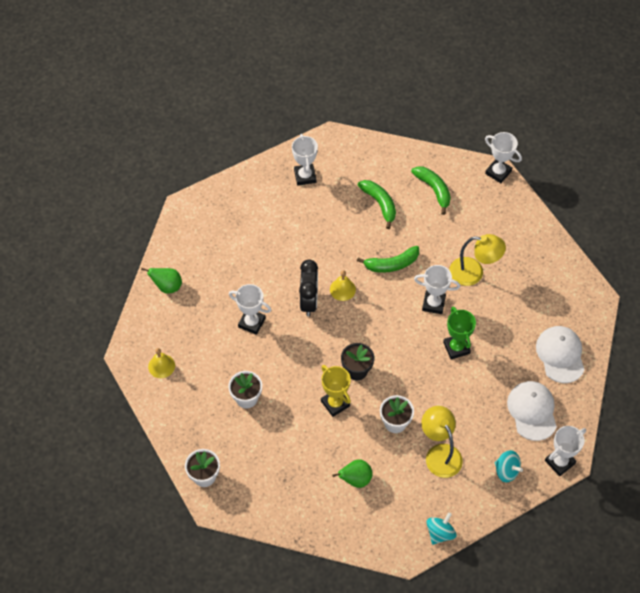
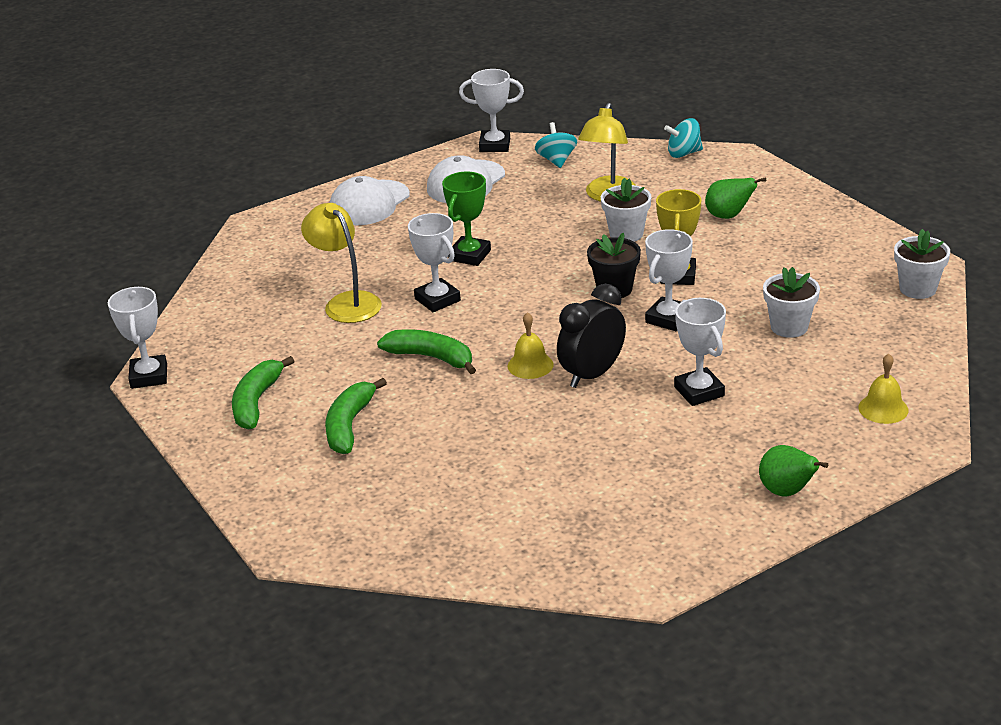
camera: 135 degrees left, 25 degrees down
(305, 176) = (404, 517): white trophy -> white trophy (668, 318)

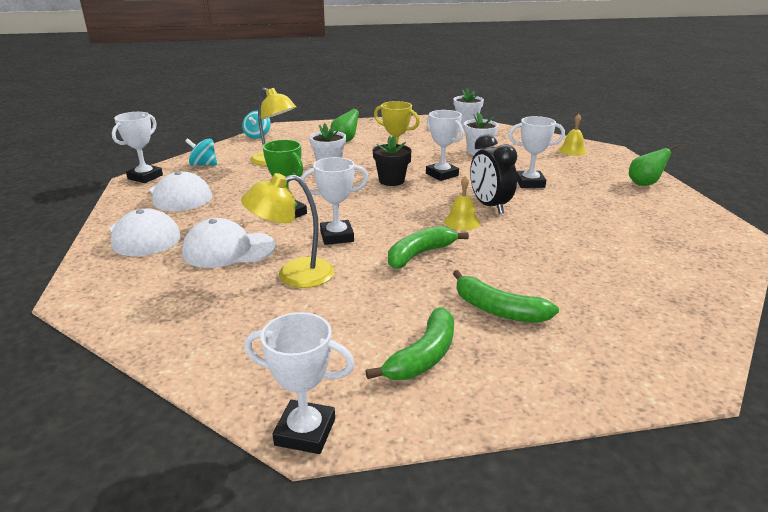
camera: 70 degrees left, 5 degrees down
(256, 402) = (423, 356): green banana -> green banana turned 90 degrees counterclockwise
(371, 254) = (228, 249): none -> white cap

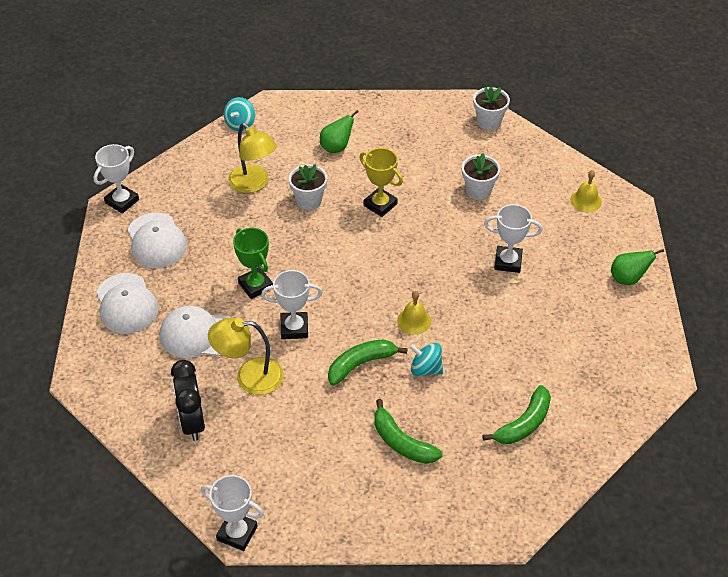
camera: 10 degrees right, 20 degrees up
(203, 165) = (179, 183): turquoise spinning top -> turquoise spinning top (425, 369)
(391, 181) = (367, 240): black flower pot -> none
(423, 356) = (329, 481): green banana -> green banana (524, 424)
(442, 174) = (422, 234): white trophy -> none
(489, 206) = (450, 298): black clock -> black clock (192, 422)

